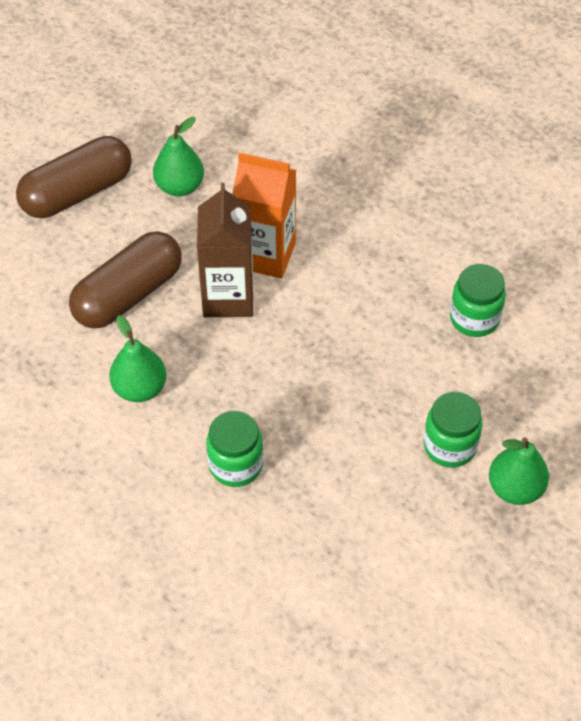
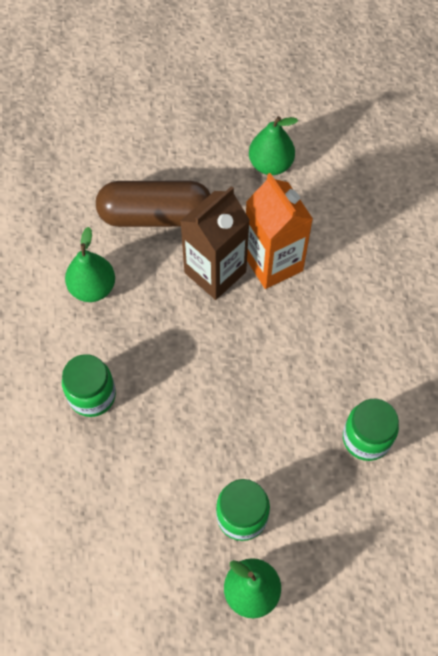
camera: 45 degrees right, 10 degrees up
(77, 193) = (201, 115): brown capsule -> none

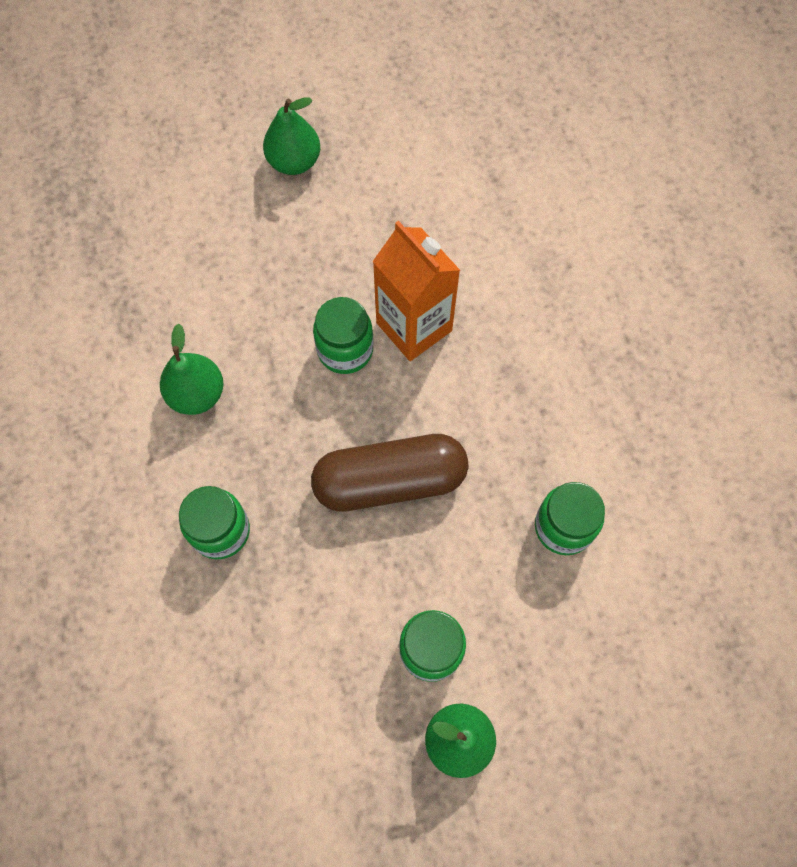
camera: 10 degrees left, 5 degrees up
(155, 215) = (259, 289): brown capsule -> brown capsule (390, 481)
(215, 272) = (345, 350): brown carton -> green jar
(270, 164) = (389, 203): green pear -> green pear (294, 162)

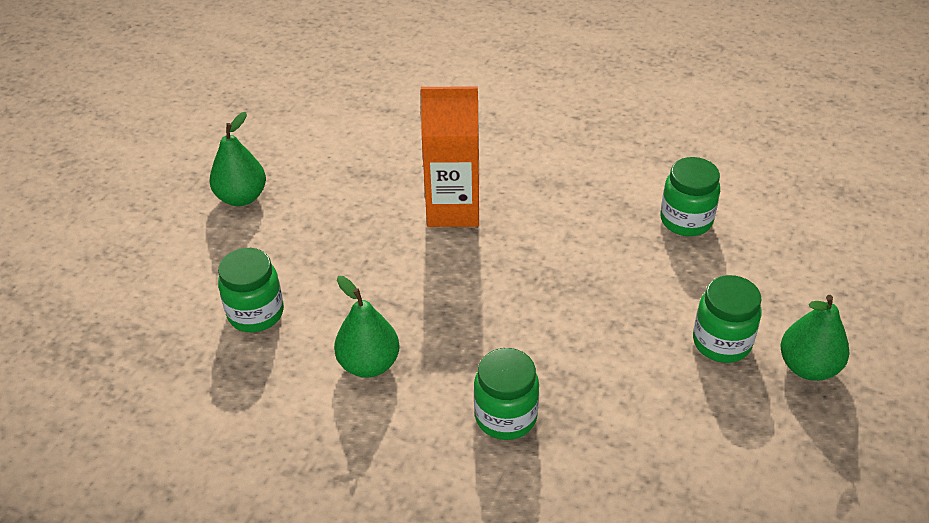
camera: 50 degrees left, 25 degrees down
(345, 350) = (430, 255): green jar -> green jar (256, 313)
(390, 481) = (563, 290): brown capsule -> none

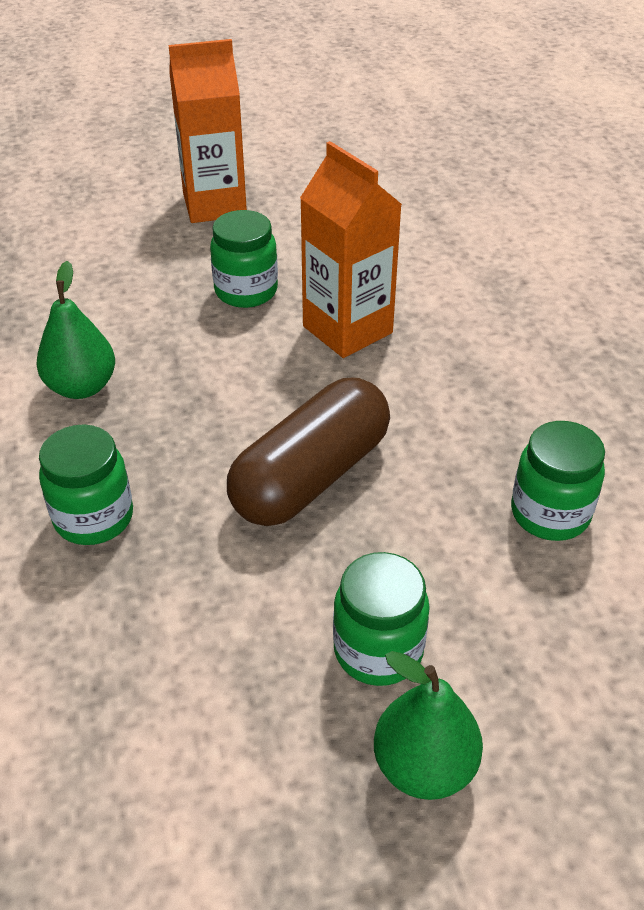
camera: 50 degrees right, 0 degrees up
(242, 197) = (214, 205): green pear -> orange carton
(256, 313) = (82, 288): green jar -> green jar (246, 291)
(567, 297) = (311, 476): none -> brown capsule

